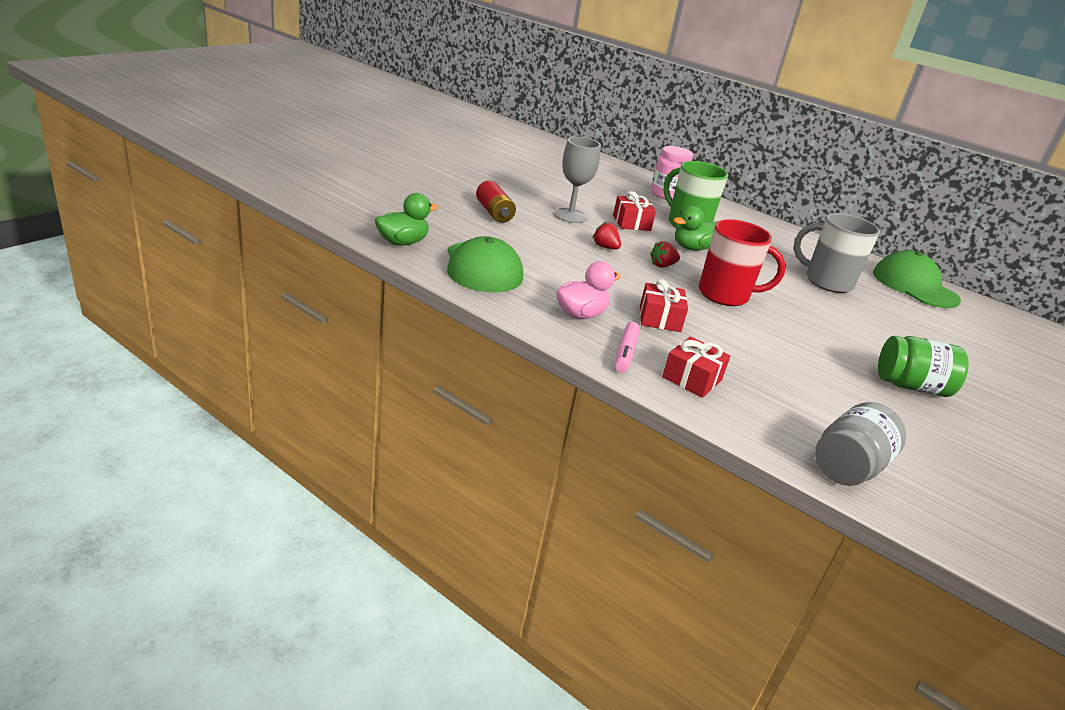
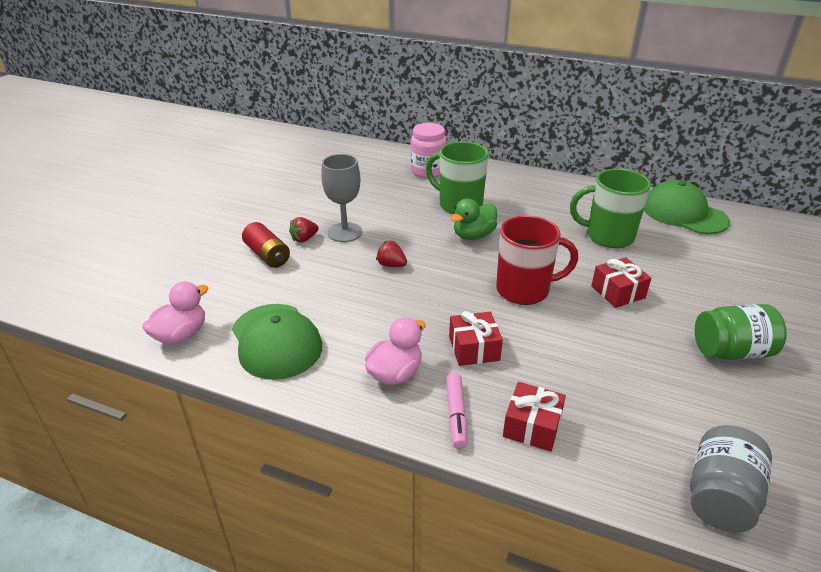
camera: 10 degrees left, 5 degrees up
(402, 242) = (181, 335): green duck -> pink duck
(631, 223) = (406, 221): red gift -> red gift (618, 292)
(662, 265) = (453, 270): red strawberry -> red strawberry (304, 239)
(826, 282) = (608, 236): grey mug -> green mug

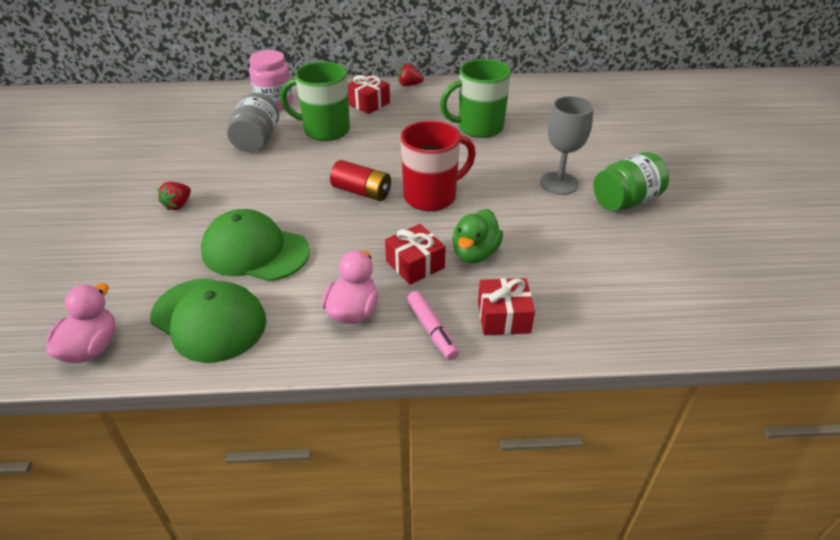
camera: 25 degrees left, 5 degrees up
(267, 255) = (145, 233): red battery -> red battery (362, 192)
(345, 232) = (220, 187): grey goblet -> grey goblet (559, 183)
(391, 265) = (289, 207): red strawberry -> red strawberry (409, 85)
(473, 235) = (356, 157): green duck -> green duck (475, 253)
(618, 292) = (513, 176): red gift -> red gift (368, 103)
(683, 213) = (531, 92): green cap -> green cap (255, 251)
(720, 496) = (675, 321): grey jar -> grey jar (257, 140)

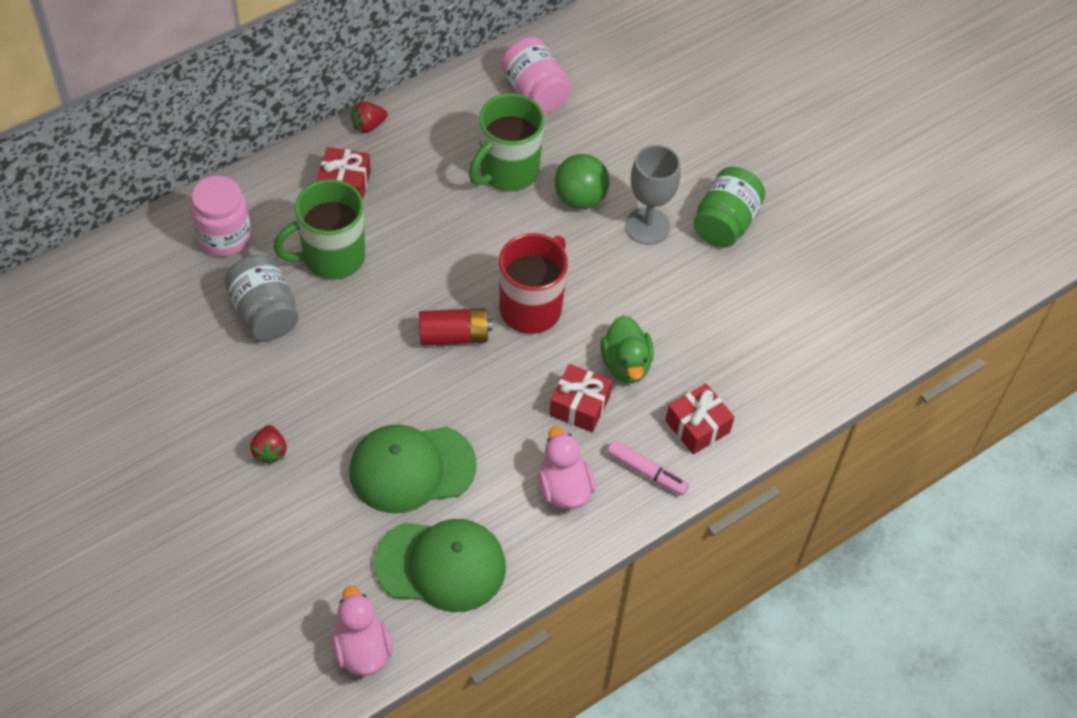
camera: 35 degrees left, 15 degrees up
(519, 154) = (580, 198): none -> green ball
(531, 99) = (535, 92): none -> pink jar

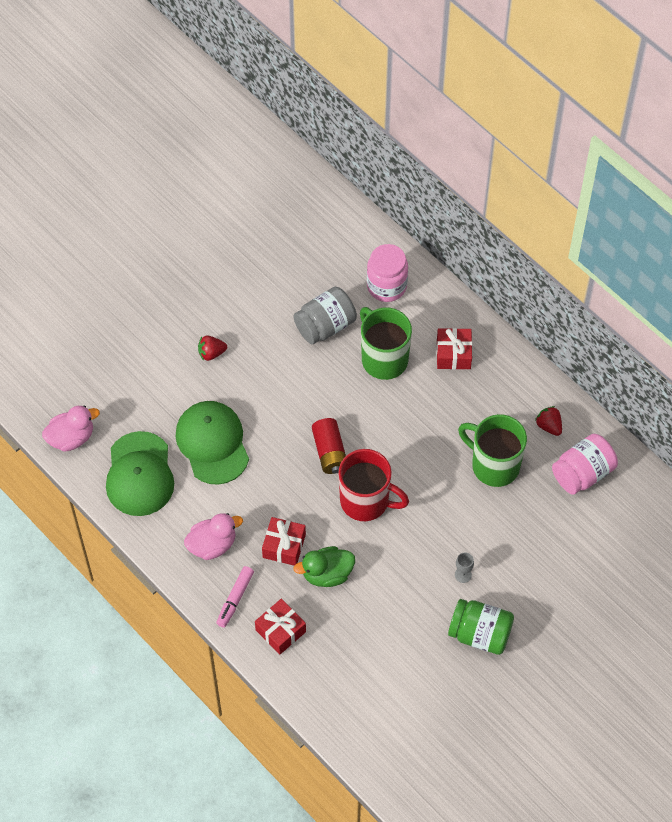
camera: 85 degrees right, 5 degrees up
(368, 126) = (515, 359): red strawberry -> red strawberry (549, 426)
(580, 198) = (479, 521): green ball -> none
(647, 226) = (463, 575): grey goblet -> grey goblet, size x0.46

